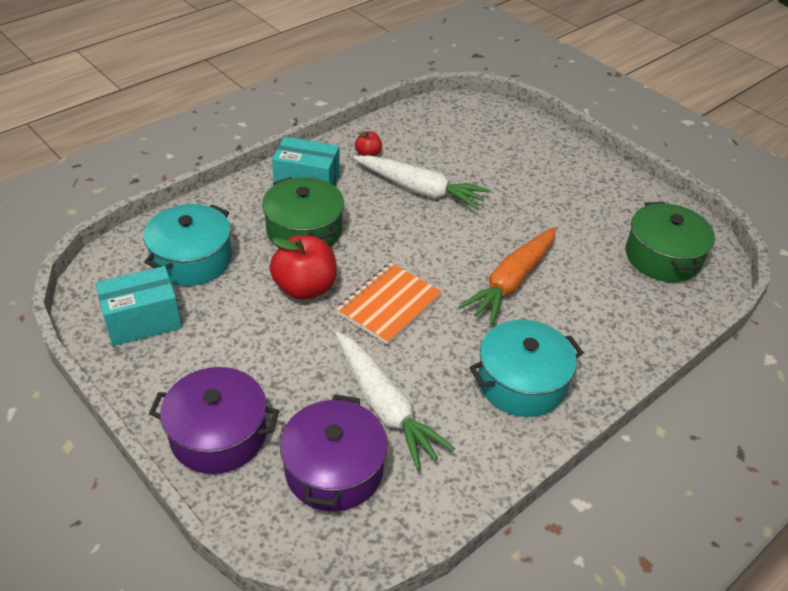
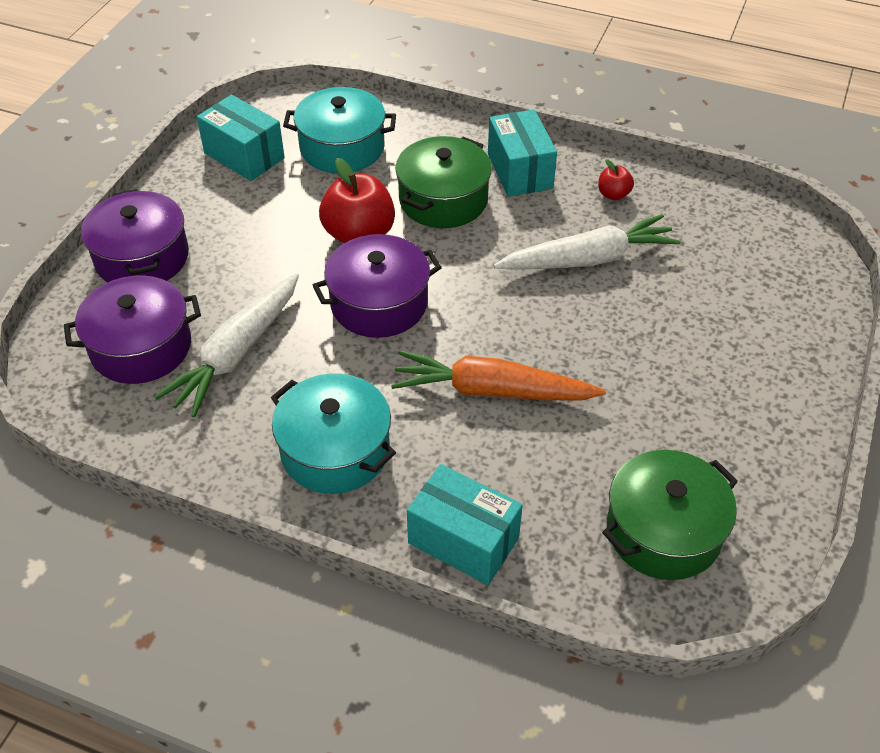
camera: 65 degrees right, 5 degrees up
(388, 305) = (379, 303): orange notebook -> purple pot
(420, 190) = (588, 259): white carrot -> white carrot turned 105 degrees counterclockwise
(633, 346) = (463, 540): none -> turquoise box

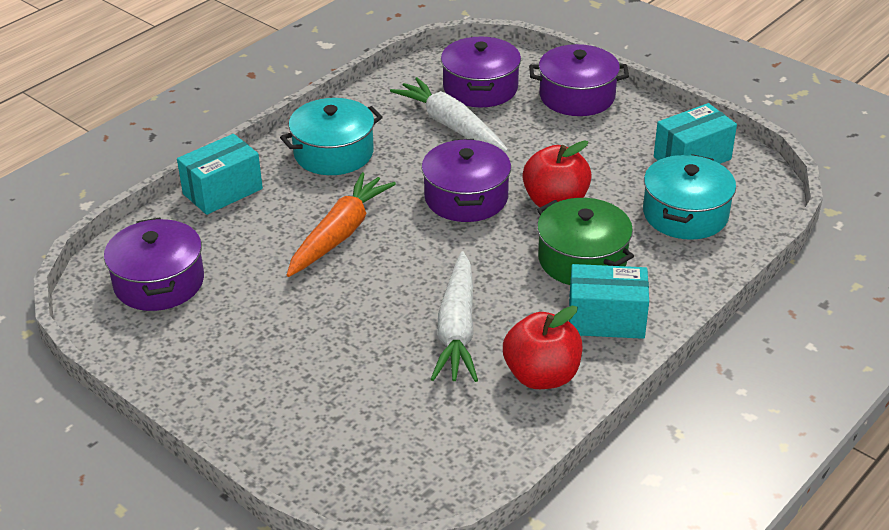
camera: 110 degrees right, 10 degrees down
(613, 194) = (541, 376): red apple -> red apple, size x2.03
(663, 531) = (159, 282): green pot -> purple pot

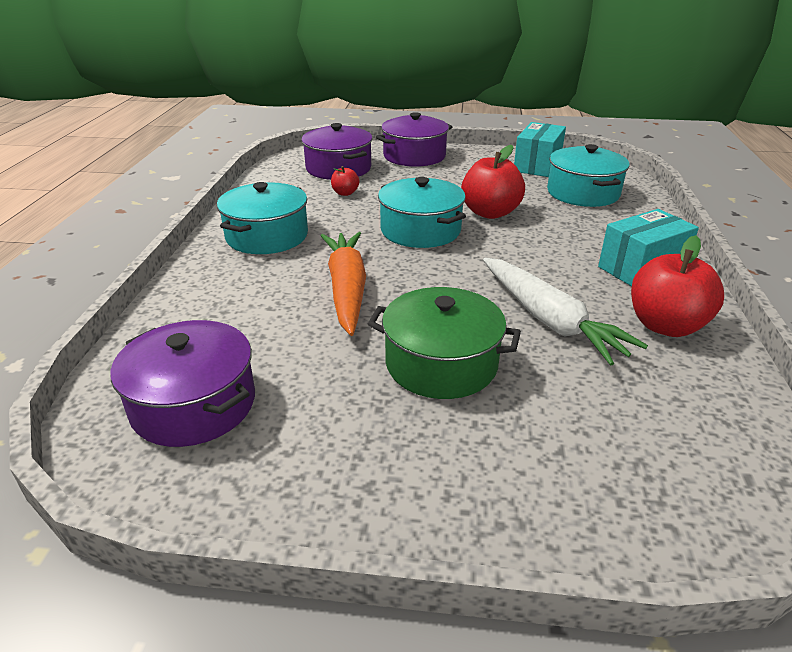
camera: 35 degrees left, 5 degrees down
(222, 191) = (185, 296): turquoise box -> none
(450, 125) = (345, 193): white carrot -> red apple
(466, 197) = (420, 230): purple pot -> turquoise pot
(582, 259) = (563, 239): green pot -> green pot (441, 363)

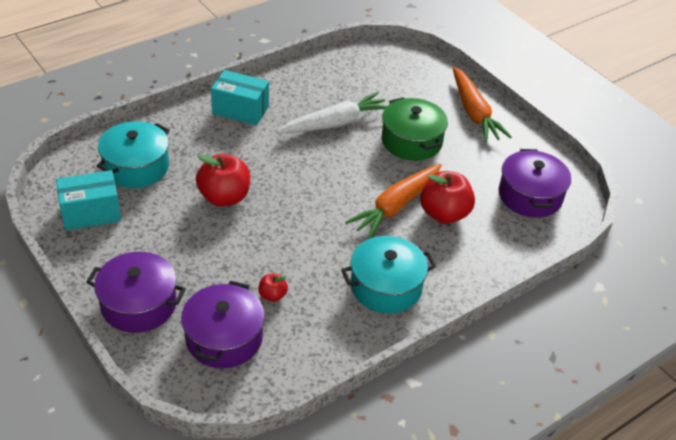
camera: 135 degrees left, 10 degrees up
(420, 230) = (290, 216): turquoise pot -> none
(434, 485) = (474, 113): none -> orange carrot
(550, 320) = (335, 123): white carrot -> white carrot turned 45 degrees clockwise
(665, 325) = (296, 89): red apple -> red apple (444, 214)

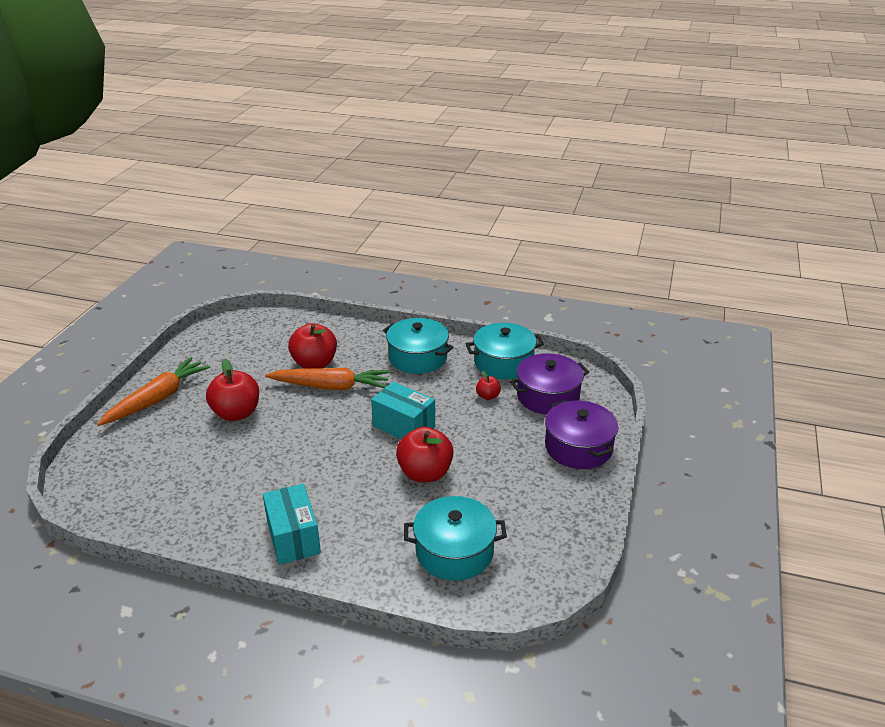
camera: 125 degrees left, 10 degrees down
(91, 213) = (540, 537): turquoise box -> turquoise box (404, 426)
(311, 345) = (503, 363): none -> turquoise pot
(335, 123) = (252, 465): white carrot -> none
(411, 141) = (236, 413): green pot -> red apple
(530, 196) = (251, 338): purple pot -> none

